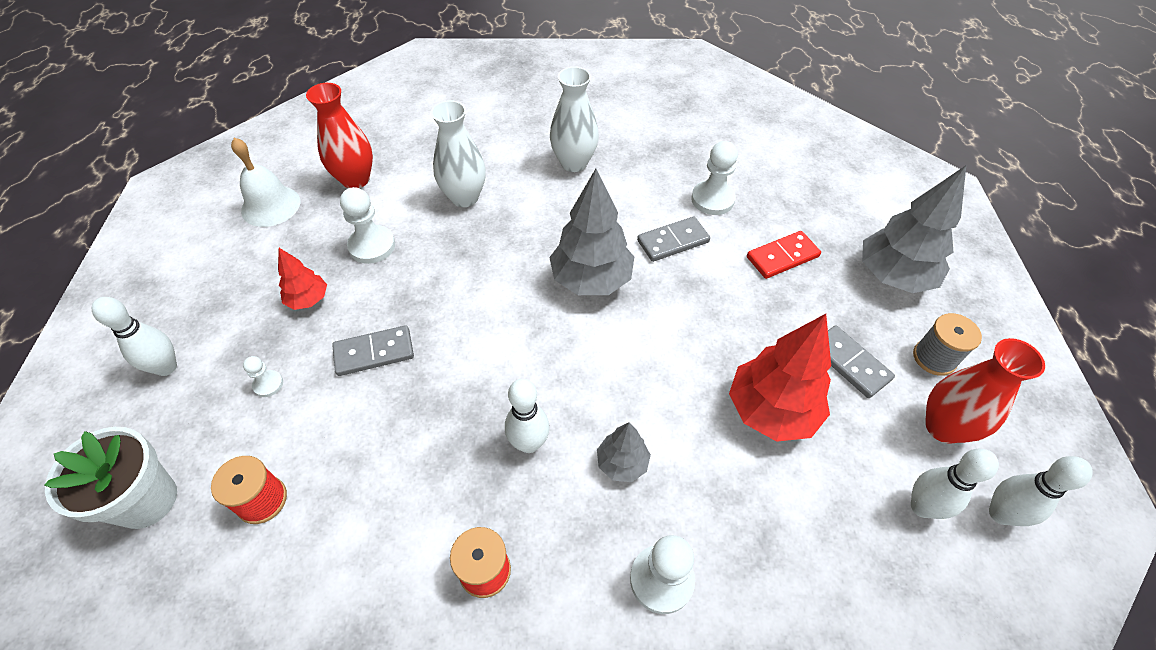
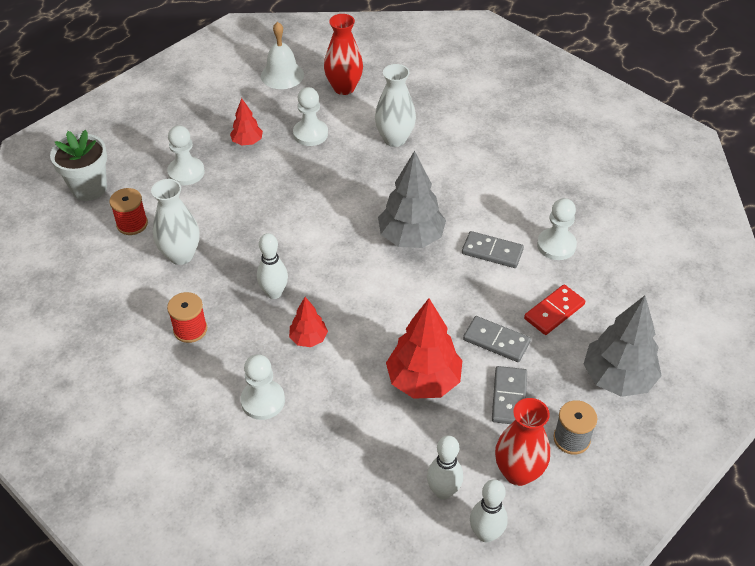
camera: 45 degrees right, 5 degrees down
(166, 367) = (151, 131): white bowling pin -> none
(268, 384) = (186, 172): white pawn -> white pawn, size x1.86
(374, 353) = (250, 193): grey domino -> grey domino (496, 341)
(574, 163) = (491, 161): white vase -> white vase (181, 255)
(622, 463) = (308, 339): grey tree -> red tree
(782, 257) = (554, 311): red domino -> red domino turned 60 degrees counterclockwise

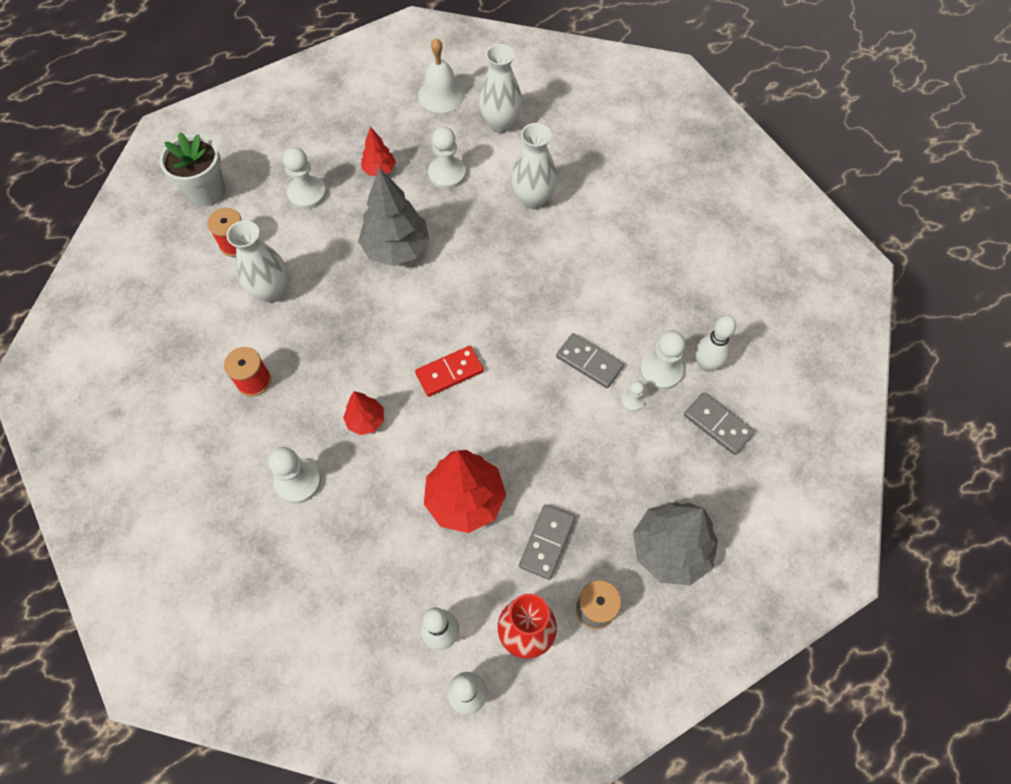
camera: 15 degrees right, 15 degrees up
(274, 293) = (349, 358): white bowling pin -> white bowling pin (705, 364)
(344, 88) = (500, 124): red vase -> white vase
(411, 238) = (509, 325): grey tree -> grey tree (396, 249)
(496, 341) = (556, 471): grey domino -> grey domino (717, 425)
(541, 273) = (632, 400): none -> white pawn
(554, 311) = (630, 451): red domino -> red domino (449, 372)

